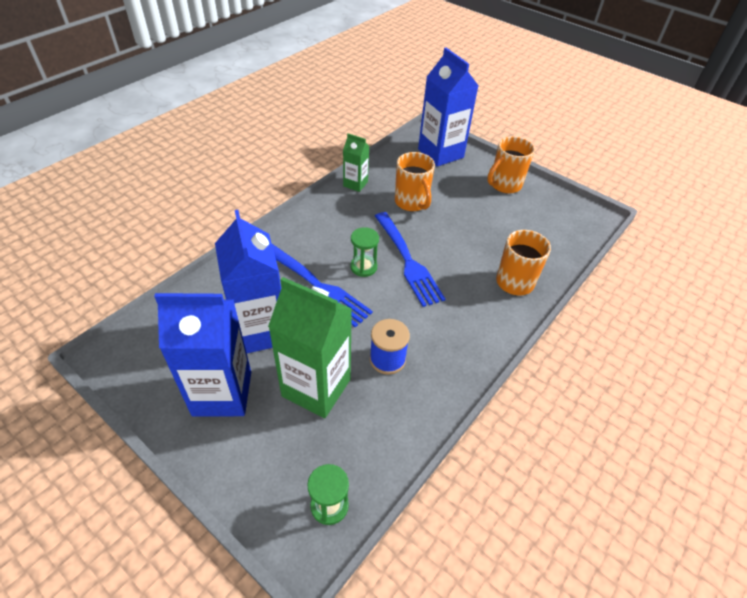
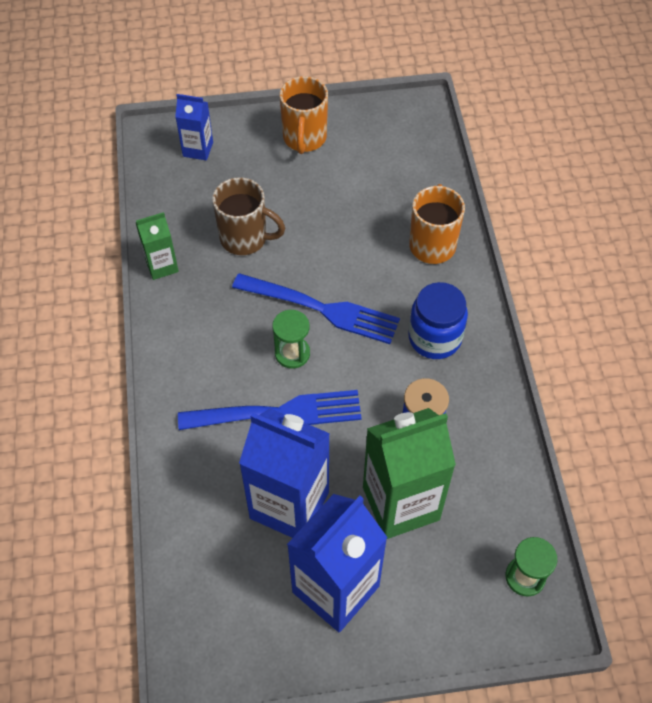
camera: 45 degrees left, 10 degrees up
(412, 202) = (245, 238): orange mug -> brown mug
(440, 153) = (198, 149): blue carton -> blue carton, size x0.51
(454, 326) = (434, 338): none -> blue jar

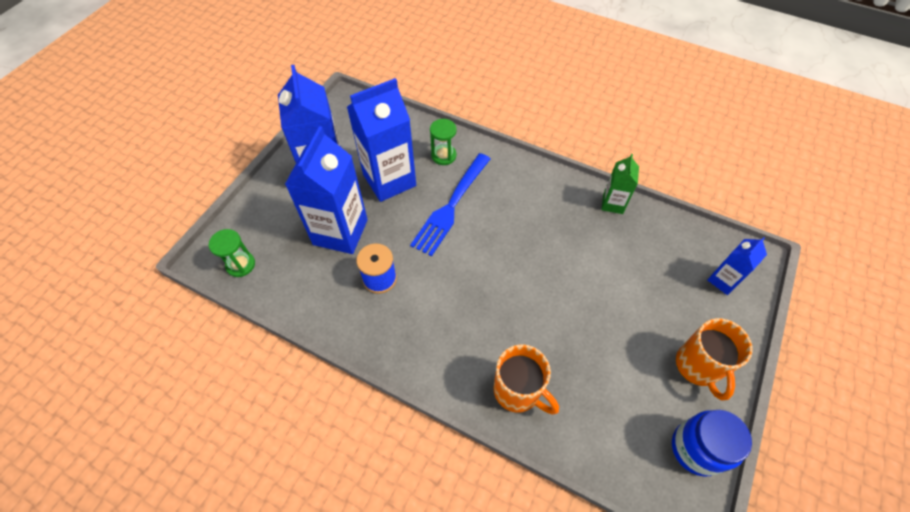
camera: 125 degrees right, 0 degrees up
(245, 238) = (607, 263): brown mug -> none
(292, 353) = (488, 237): green hourglass -> green hourglass (443, 155)
(304, 138) = (698, 367): orange mug -> orange mug turned 135 degrees counterclockwise
(321, 309) = (511, 274): blue fork -> none
(401, 503) = (340, 232): green carton -> blue carton
(434, 338) = (433, 330): blue jar -> blue jar (696, 448)

